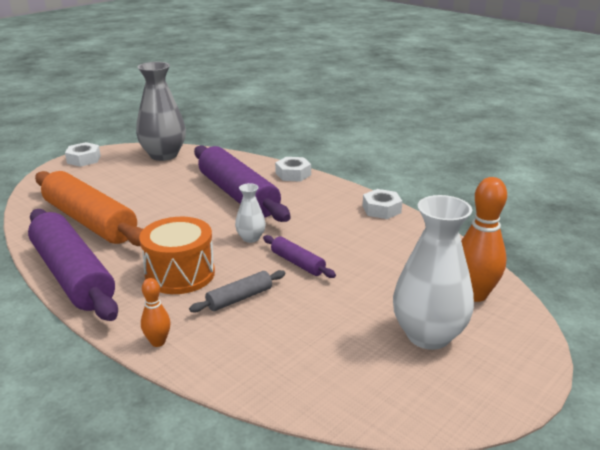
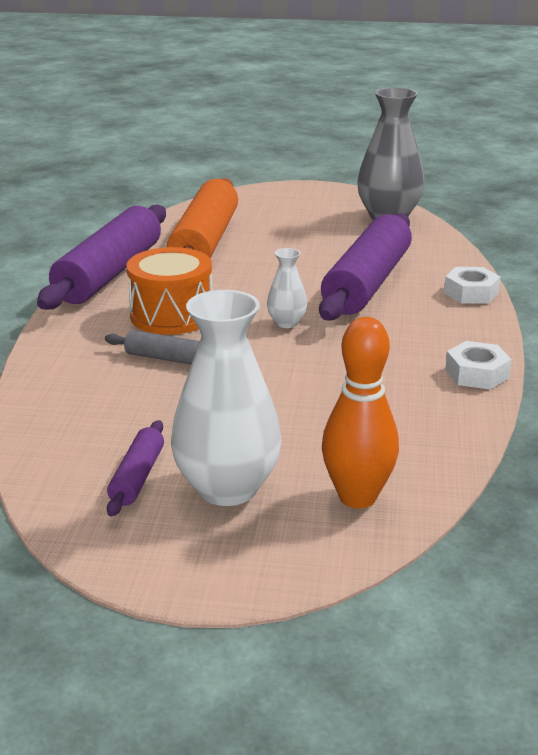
camera: 55 degrees right, 0 degrees up
(84, 159) = (313, 190): white nut -> none
(158, 342) = (54, 348): orange bowling pin -> none
(297, 263) = (273, 365): purple rolling pin -> purple rolling pin (137, 477)

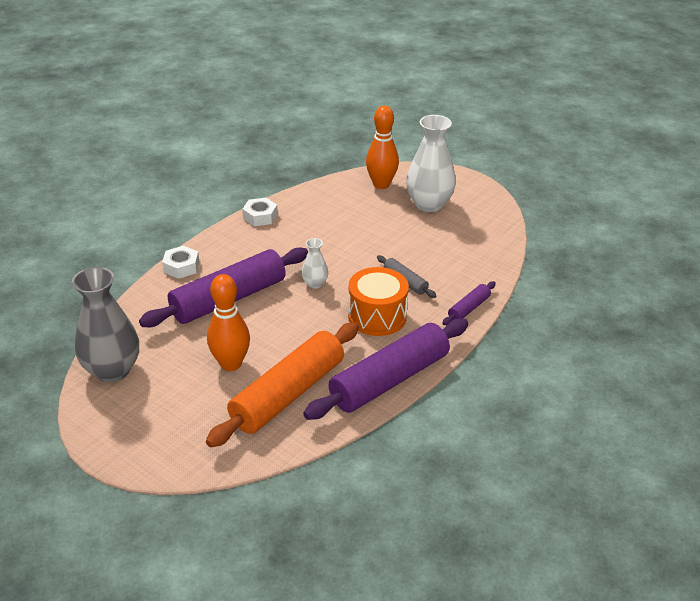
camera: 150 degrees left, 10 degrees up
(137, 477) = (463, 221): purple rolling pin -> purple rolling pin (468, 308)
(287, 244) = (231, 364): none -> orange bowling pin

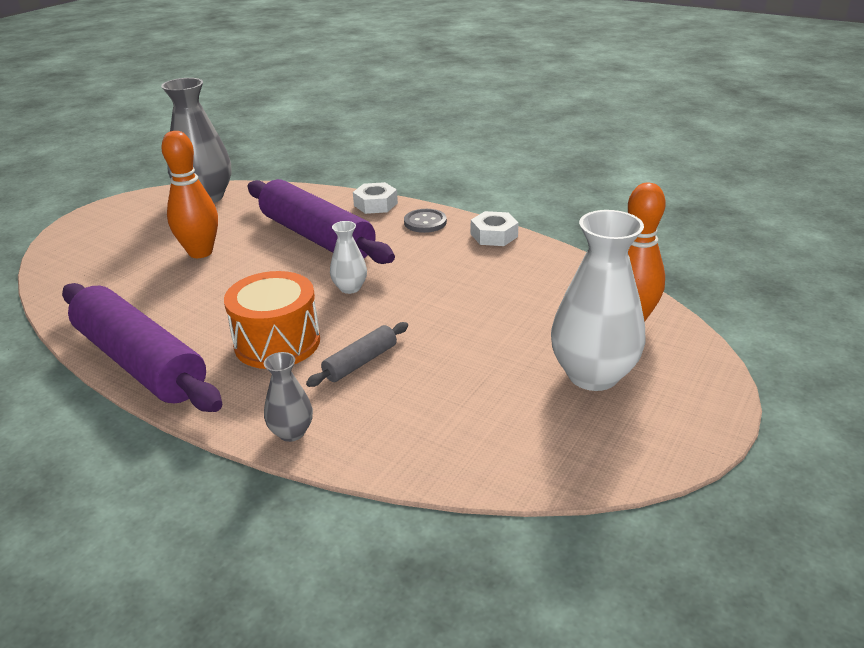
camera: 85 degrees right, 5 degrees down
(226, 244) = (425, 222): none -> grey button
(288, 394) = (139, 291): orange rolling pin -> none
(468, 308) = (291, 432): purple rolling pin -> grey vase

